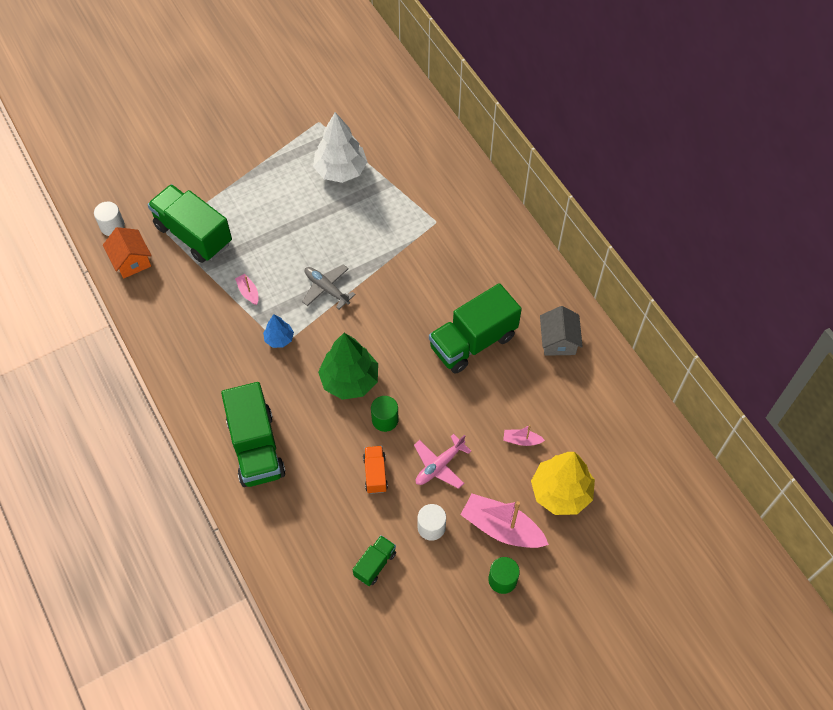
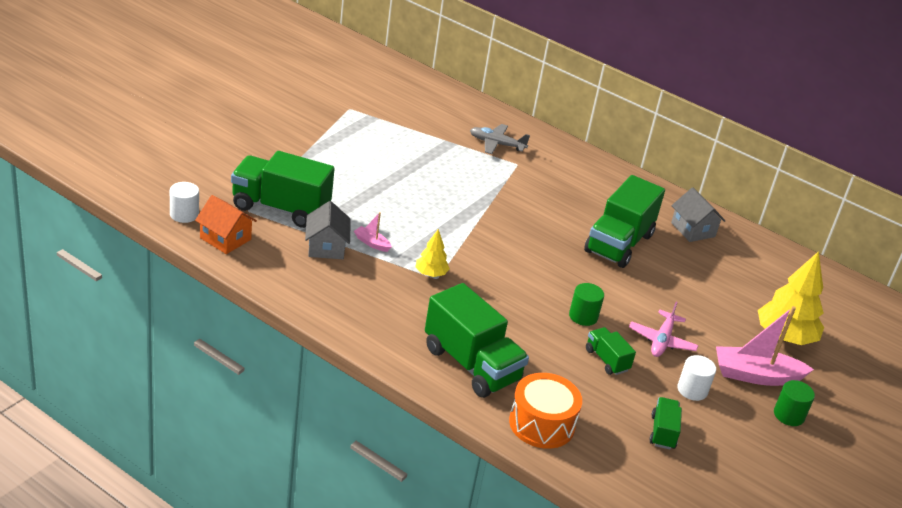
camera: 30 degrees left, 25 degrees down
(208, 288) = (326, 247): none -> grey house
(277, 525) = (541, 424): none -> orange drum
(279, 339) = (431, 274): blue tree -> yellow tree
(326, 289) = (450, 228): grey plane -> grey plane (496, 144)
(341, 170) = (398, 140): white tree -> none
(349, 380) = (525, 293): green tree -> none
(375, 474) = (606, 360): orange truck -> green truck
(521, 440) = (720, 306): pink boat -> none

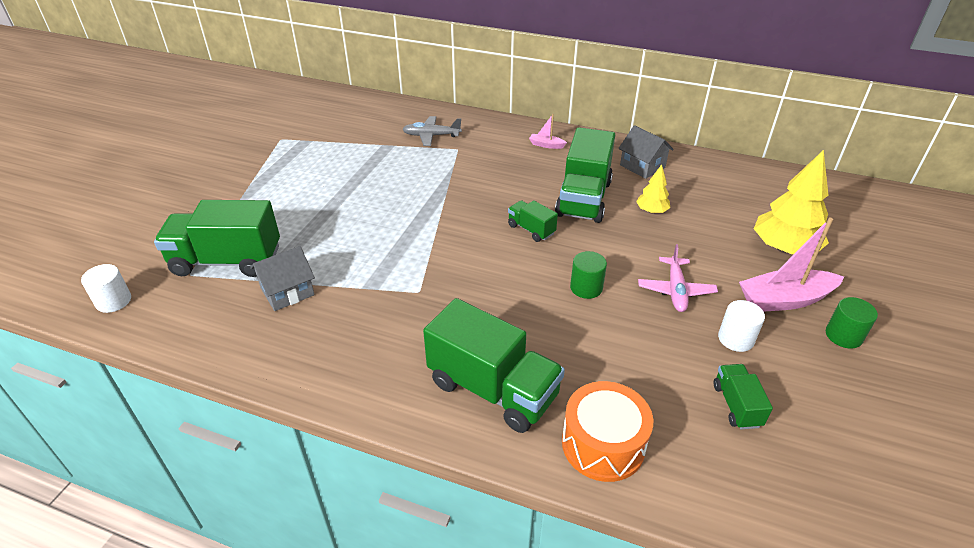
camera: 10 degrees left, 5 degrees up
(225, 239) = (167, 317): orange house -> none
(326, 247) = (287, 291): grey house -> grey house turned 75 degrees clockwise
(372, 243) = (337, 272): pink boat -> pink boat (546, 145)
(431, 274) = (411, 288): yellow tree -> yellow tree (651, 211)
(606, 360) = (633, 332): green truck -> green truck (531, 230)

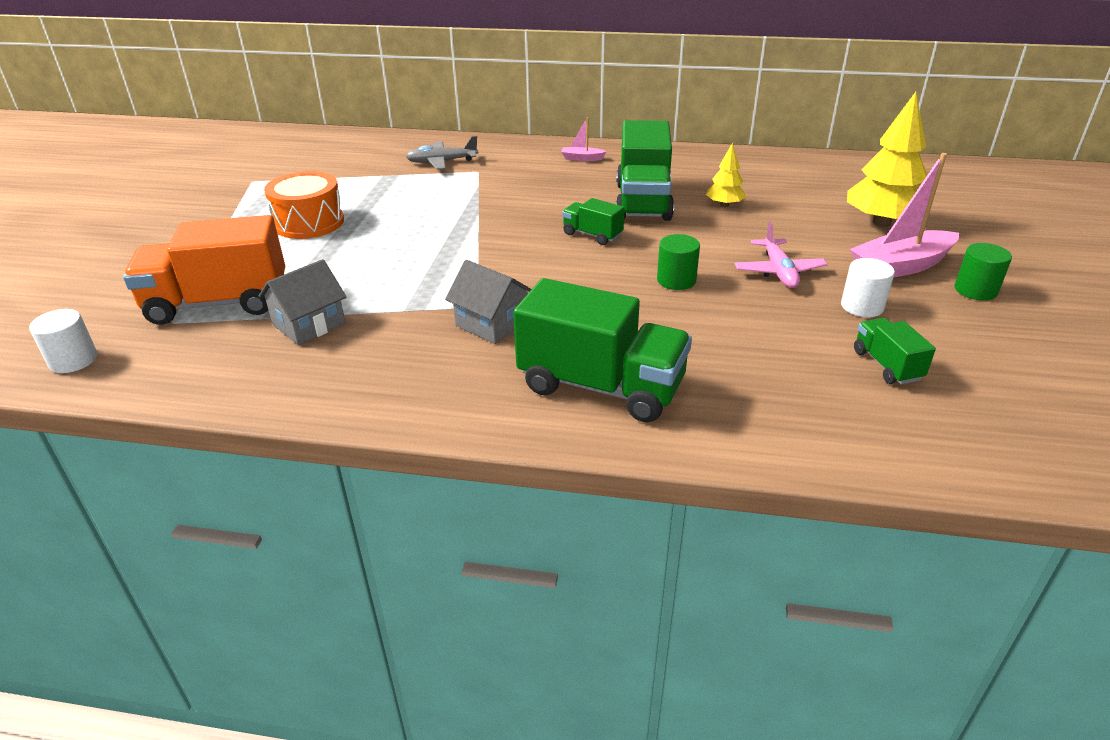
camera: 10 degrees left, 5 degrees down
(227, 261) = (218, 303): green truck -> orange truck
(603, 444) = (751, 421): orange drum -> orange drum (309, 223)
(642, 166) = (699, 167): grey house -> grey house (492, 323)

